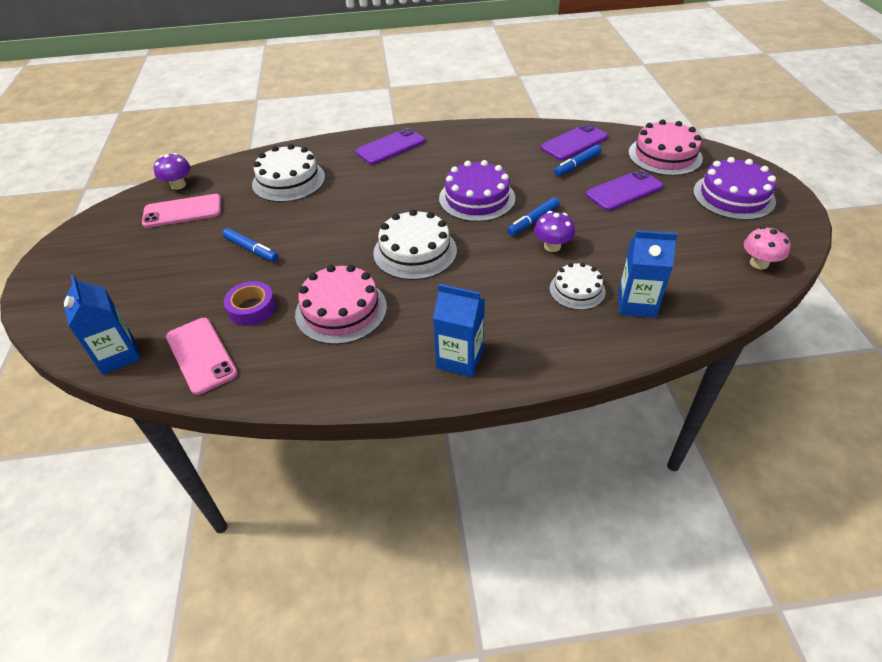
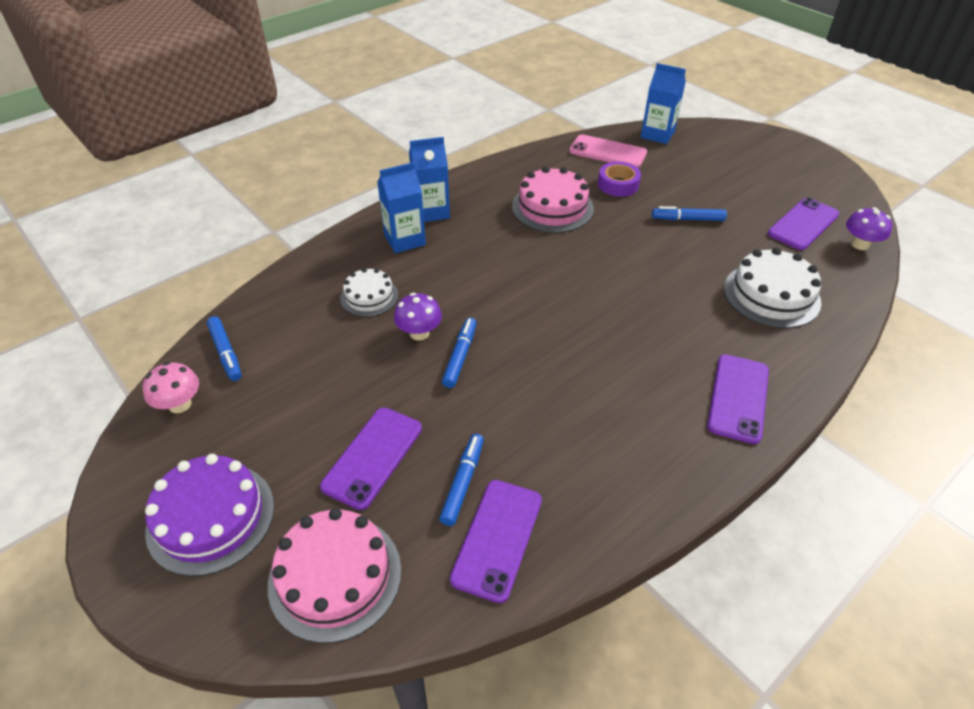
camera: 145 degrees right, 0 degrees up
(182, 211) = (803, 224): pink phone -> purple phone
(415, 251) = (548, 273): white cake -> none
(477, 198) = (547, 361): purple cake -> none
(636, 304) = (307, 305): blue carton -> blue carton (405, 240)
(719, 289) = (226, 353): none -> blue marker

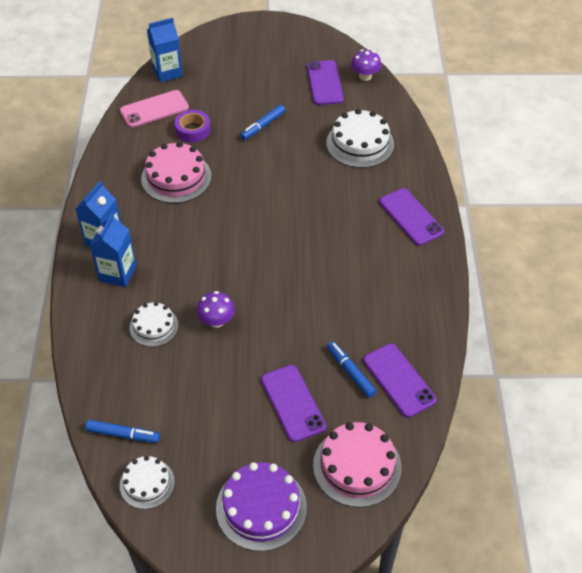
camera: 50 degrees left, 5 degrees up
(180, 404) = (147, 483): pink mushroom -> white cake
(460, 356) = (258, 313): blue marker -> none

